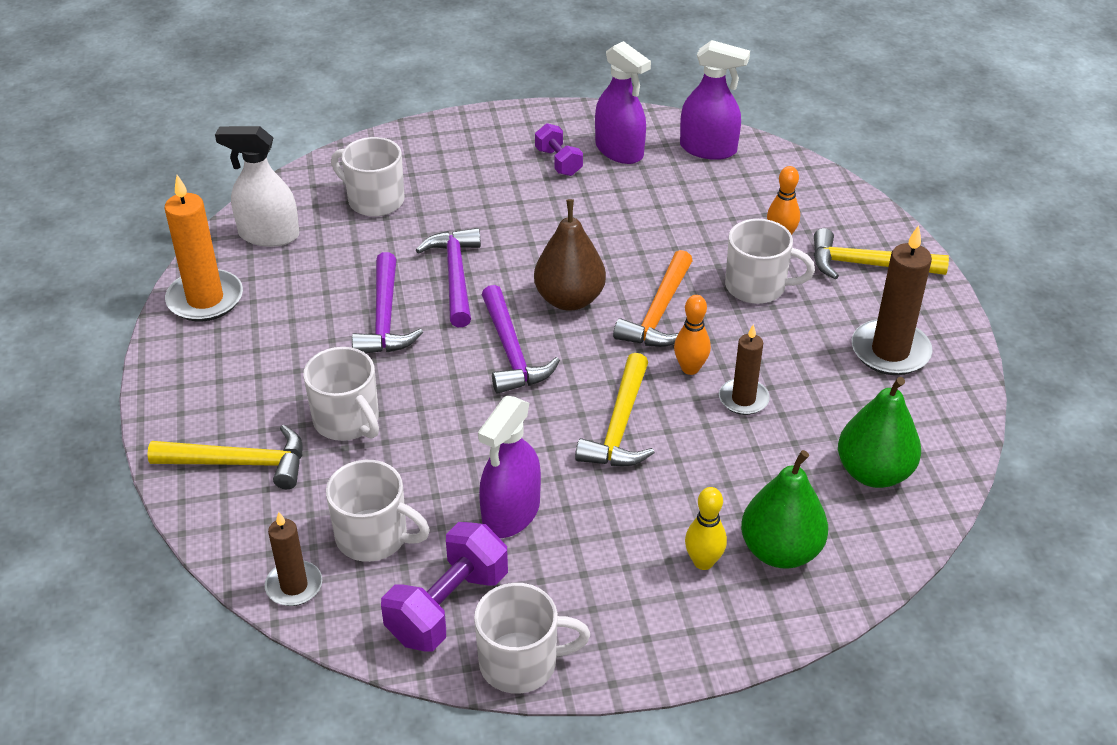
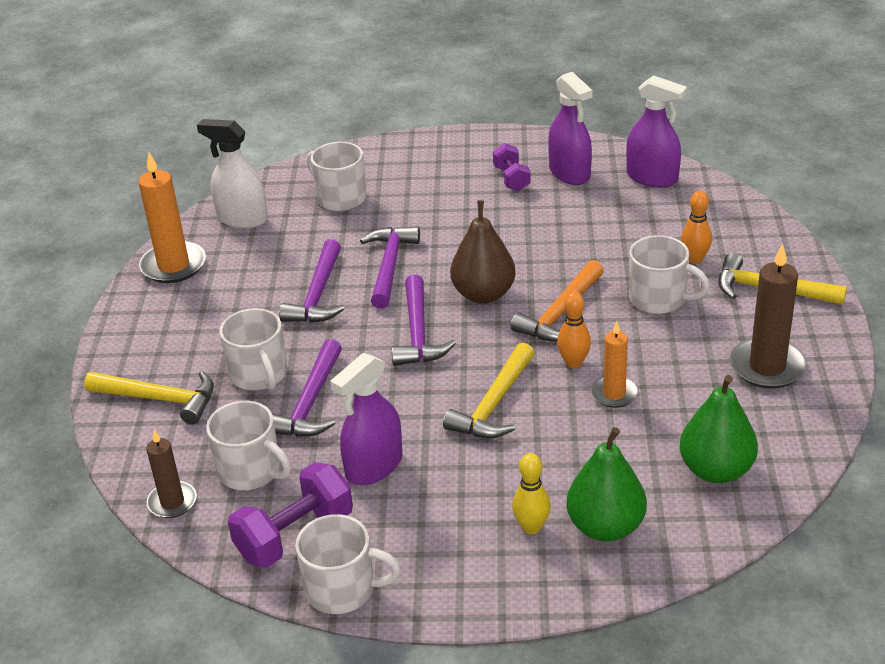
camera: 15 degrees right, 5 degrees down
(416, 447) = (310, 403): none -> purple hammer
(743, 399) = (614, 394): brown candle -> orange candle

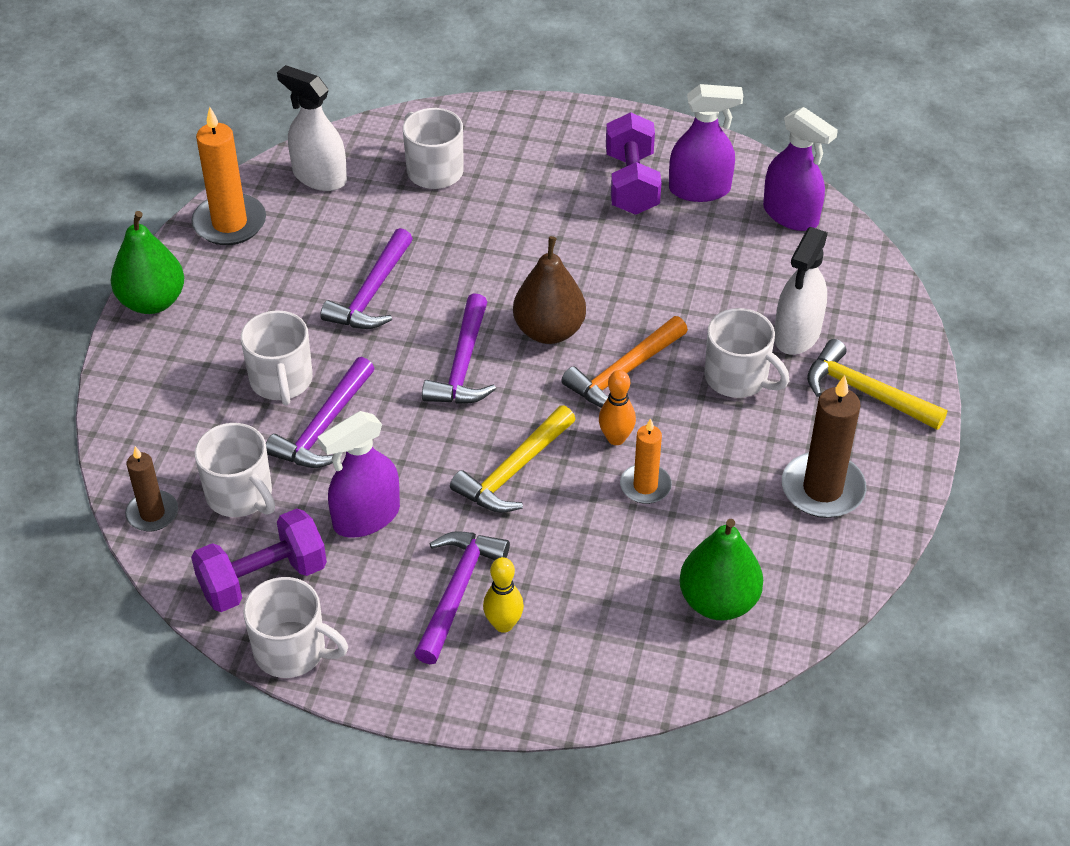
camera: 10 degrees right, 10 degrees up
(159, 399) = (171, 388): yellow hammer -> none
(390, 266) = (460, 272): purple hammer -> purple hammer (457, 591)
(511, 179) = (631, 184): purple dumbbell -> purple dumbbell, size x1.66
(570, 173) = (699, 189): purple spray bottle -> purple spray bottle turned 75 degrees counterclockwise
(605, 527) = (579, 641): green pear -> green pear (152, 301)
(695, 259) = (797, 334): orange bowling pin -> white spray bottle

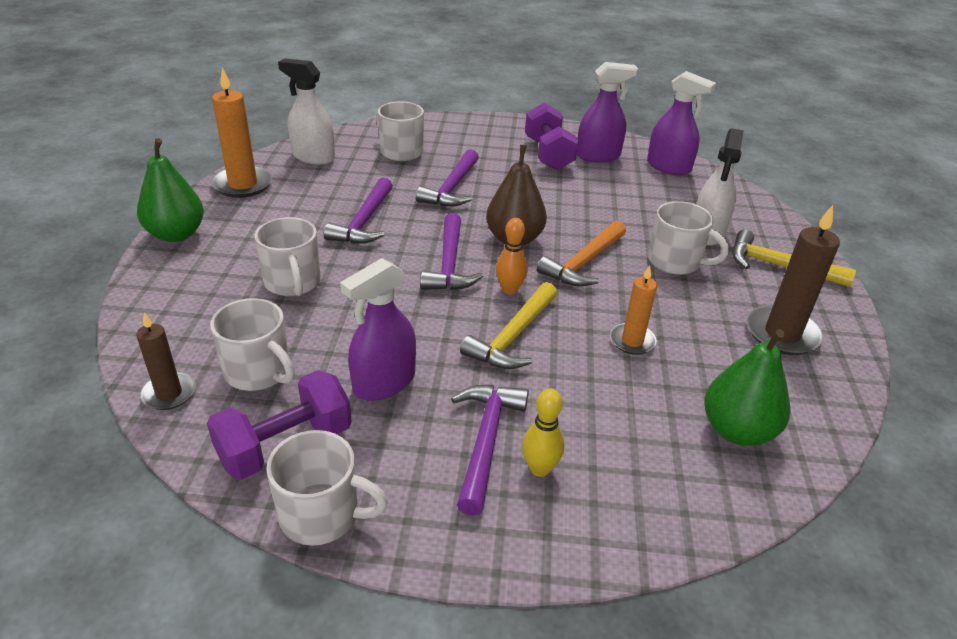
camera: 10 degrees left, 10 degrees down
(324, 427) = (334, 313): purple hammer -> purple hammer (452, 188)
(616, 438) = (594, 307): orange bowling pin -> orange bowling pin (510, 289)

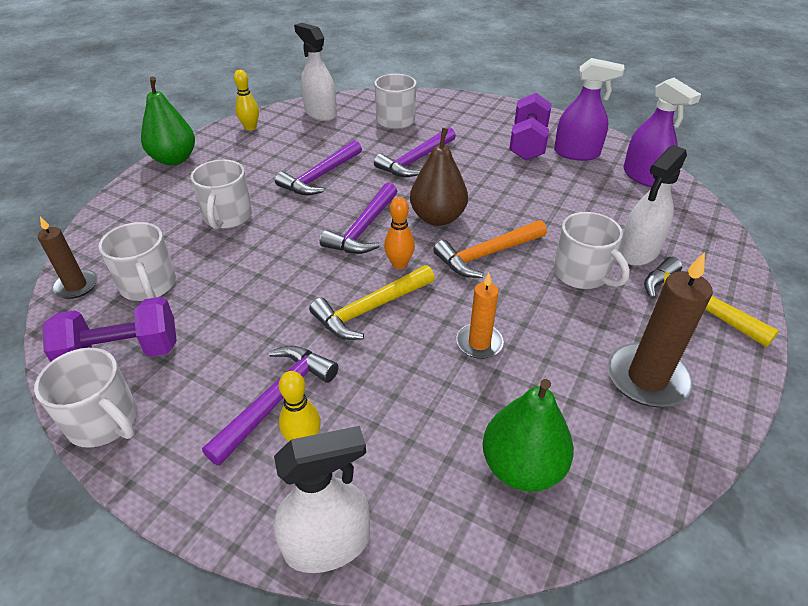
camera: 25 degrees right, 5 degrees up
(243, 184) = (250, 128): orange candle -> yellow bowling pin
(384, 382) = (233, 321): purple spray bottle -> none
(626, 544) = (327, 544): none -> white spray bottle

